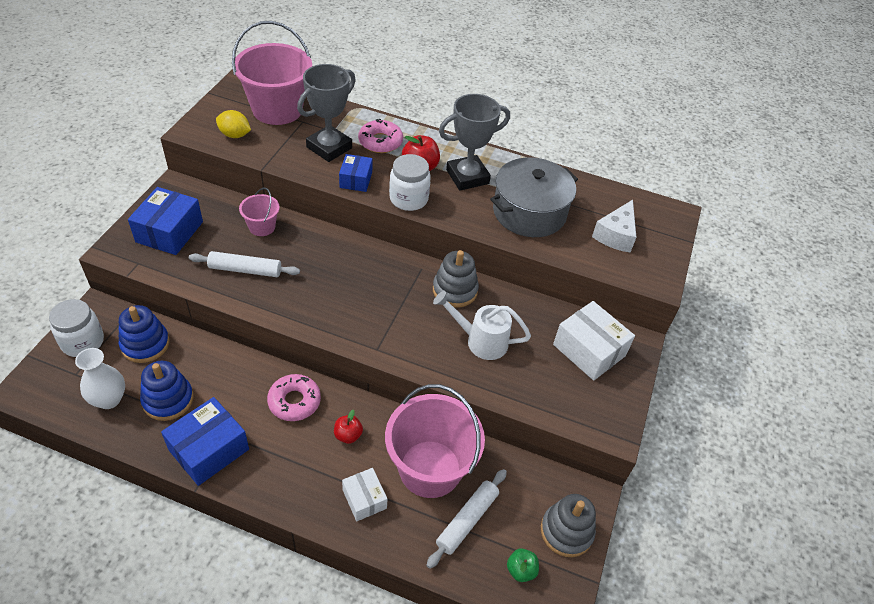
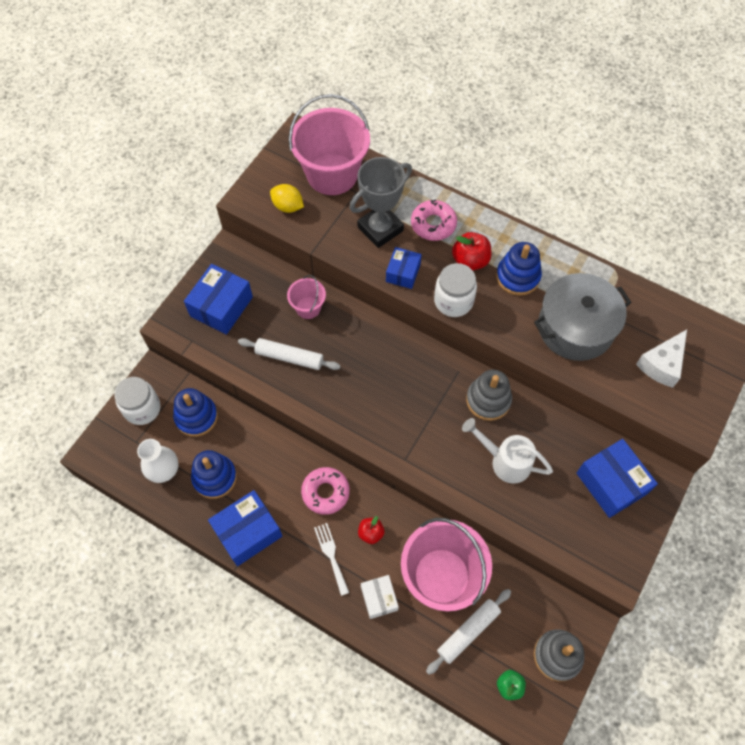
camera: 15 degrees right, 15 degrees up
(306, 462) = (331, 555): none -> white fork
(467, 177) = (517, 277): grey trophy -> blue stacking toy
(589, 350) = (611, 483): white box -> blue box

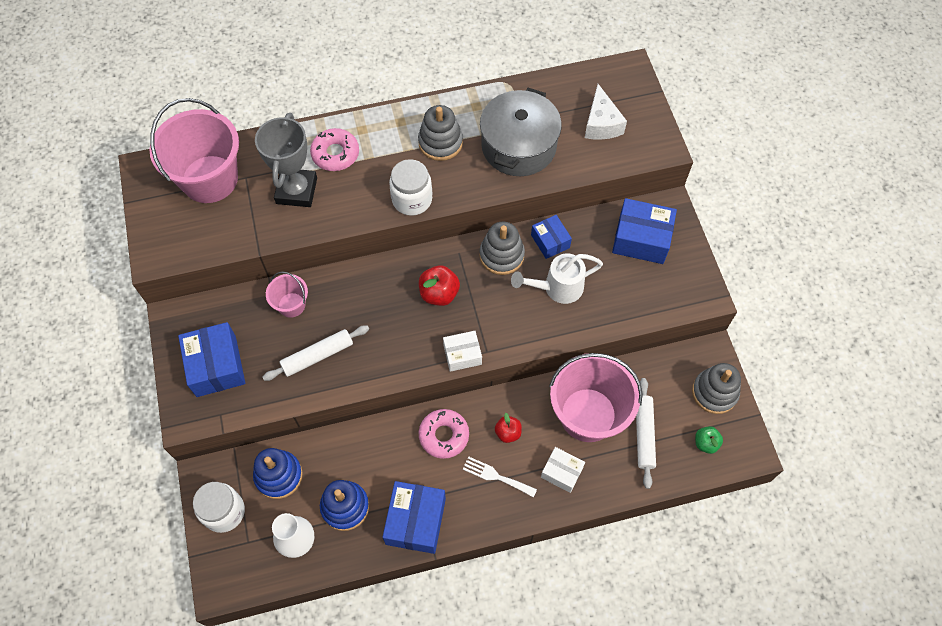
camera: 45 degrees left, 0 degrees up
(288, 206) = (199, 234): yellow lemon -> none
(385, 446) = (462, 355): none -> white box
(403, 273) = (351, 210): blue box -> blue box (550, 241)
(470, 261) = (393, 159): red apple -> red apple (439, 293)
(517, 277) = (440, 142): blue stacking toy -> grey stacking toy

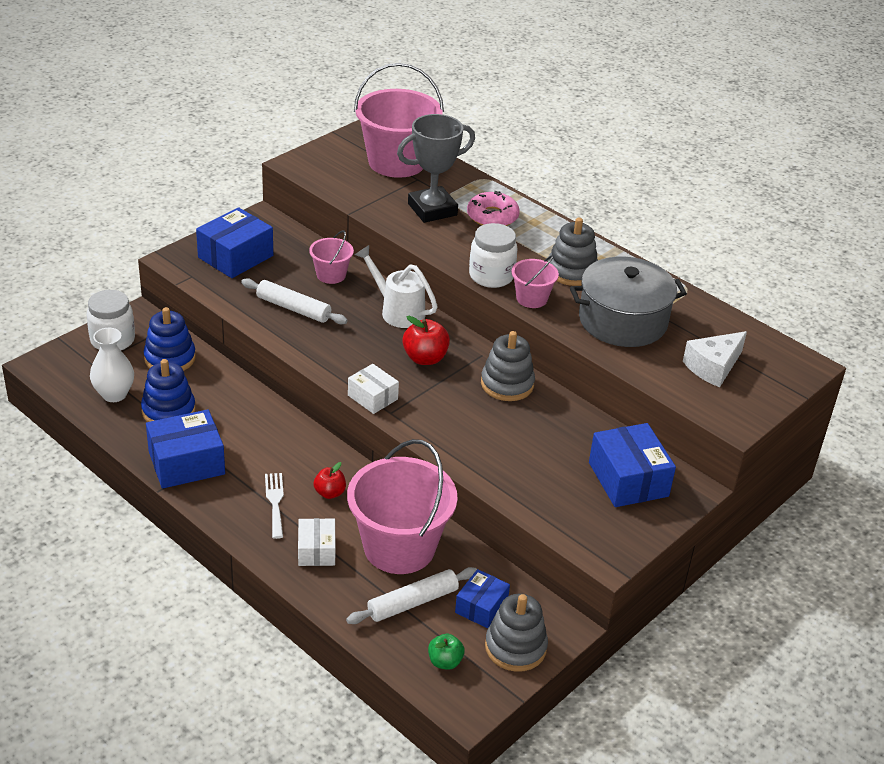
camera: 55 degrees right, 25 degrees down
(444, 435) = (291, 448): pink donut -> none
(456, 189) = (531, 298): none -> pink bucket
(550, 241) = (557, 412): blue box -> blue box (481, 607)
(557, 288) = (508, 436): white watering can -> white watering can (398, 311)

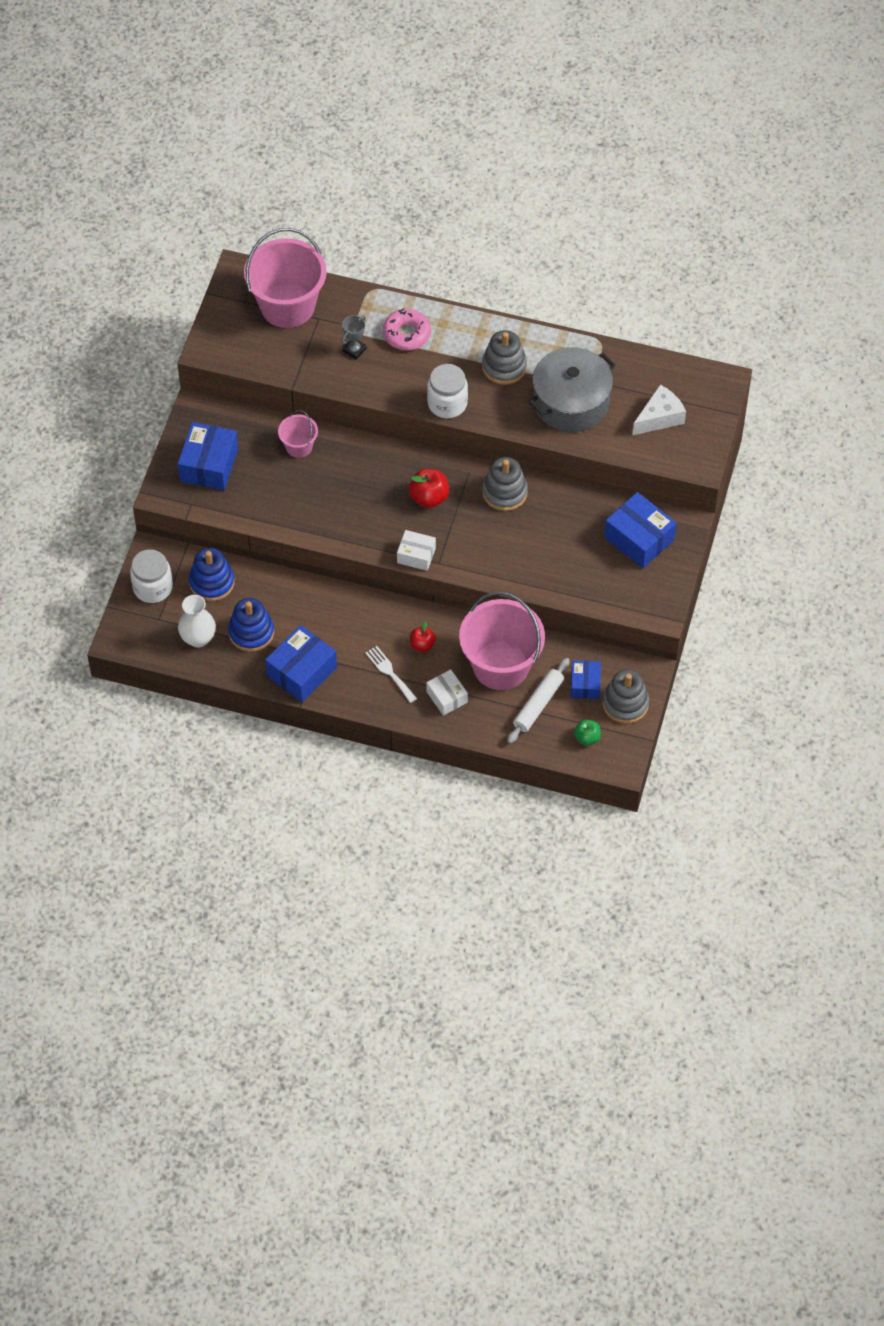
camera: 25 degrees left, 20 degrees up
(293, 308) = (296, 497): white rolling pin -> none
(398, 311) = (377, 459): white watering can -> none
(432, 209) = (354, 350): grey trophy -> grey trophy, size x0.50
(531, 298) = (491, 412): pink bucket -> none
(713, 367) = (659, 417): white cheese -> white cheese turned 150 degrees counterclockwise

